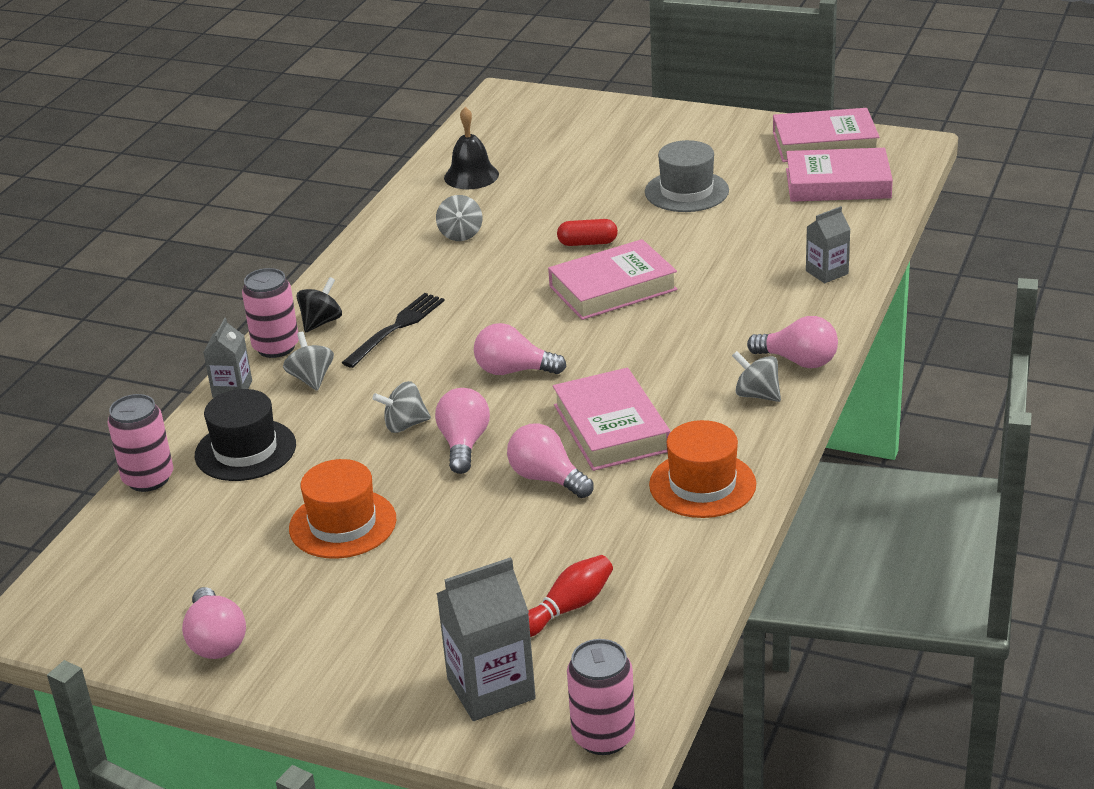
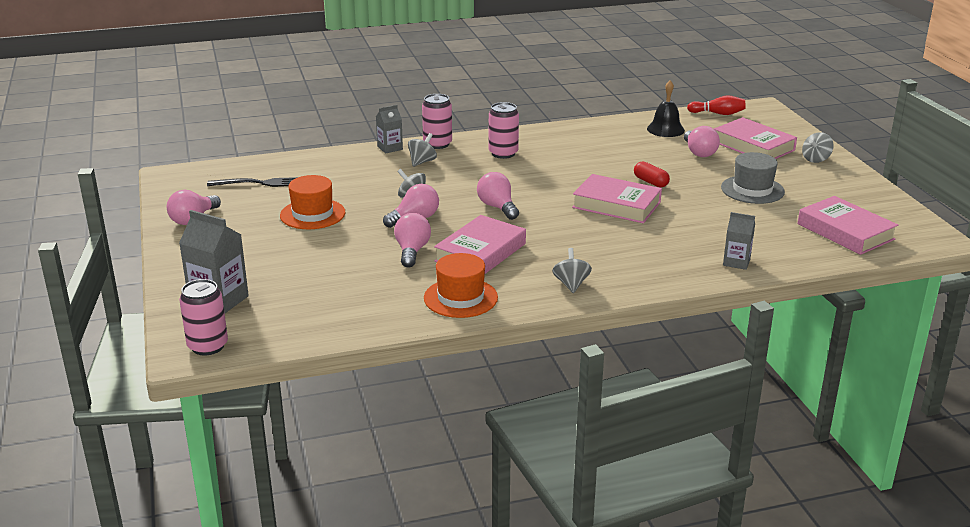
camera: 50 degrees right, 5 degrees down
(148, 479) = (297, 158): pink can -> pink can (503, 153)
(245, 450) = (345, 170): black hat -> none
(321, 322) = (473, 146): black spinning top -> none
(396, 327) = (494, 164): black fork -> black fork (261, 183)
(460, 234) = (604, 147): grey spinning top -> grey spinning top (816, 159)
(568, 608) = (306, 297): red bowling pin -> red bowling pin (718, 113)
(798, 361) = (625, 285): pink light bulb -> pink light bulb (699, 152)
(824, 143) = (885, 211): pink book -> pink book (753, 146)

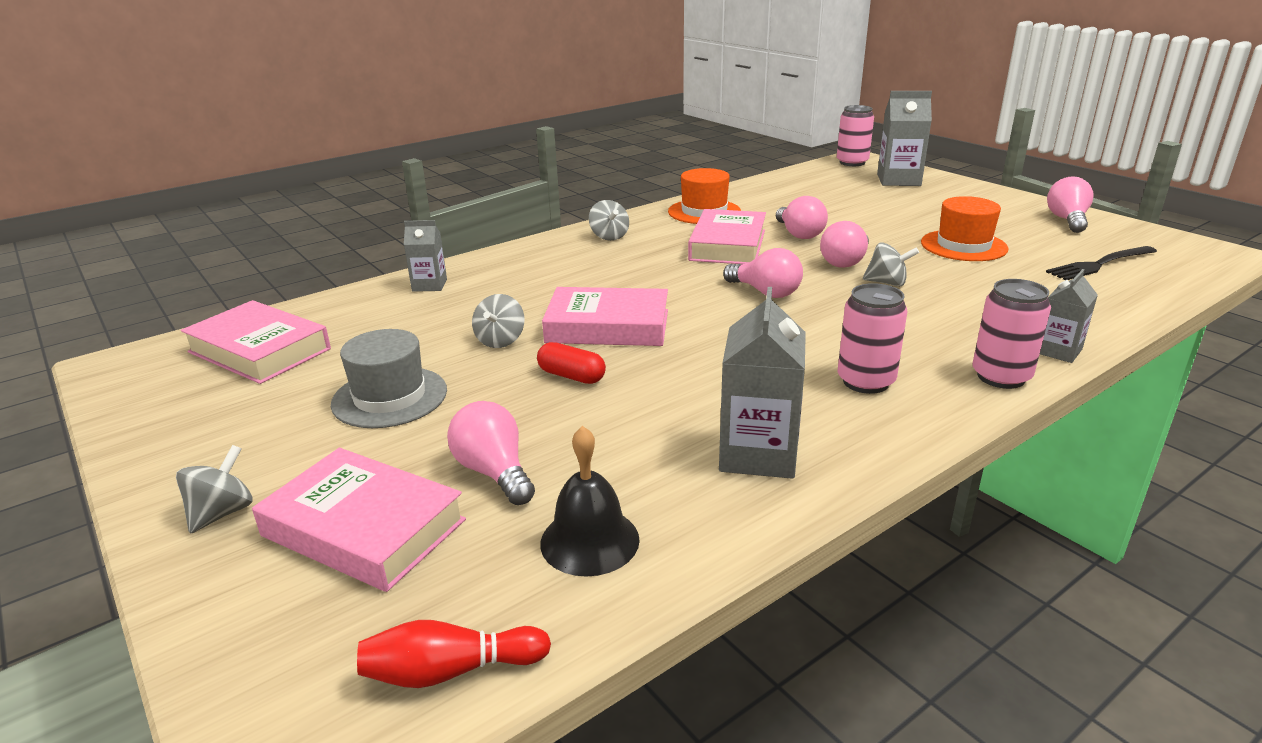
camera: 160 degrees right, 0 degrees up
(422, 162) = (965, 337): grey spinning top -> grey spinning top (500, 341)
(582, 139) = (758, 454): none -> grey carton

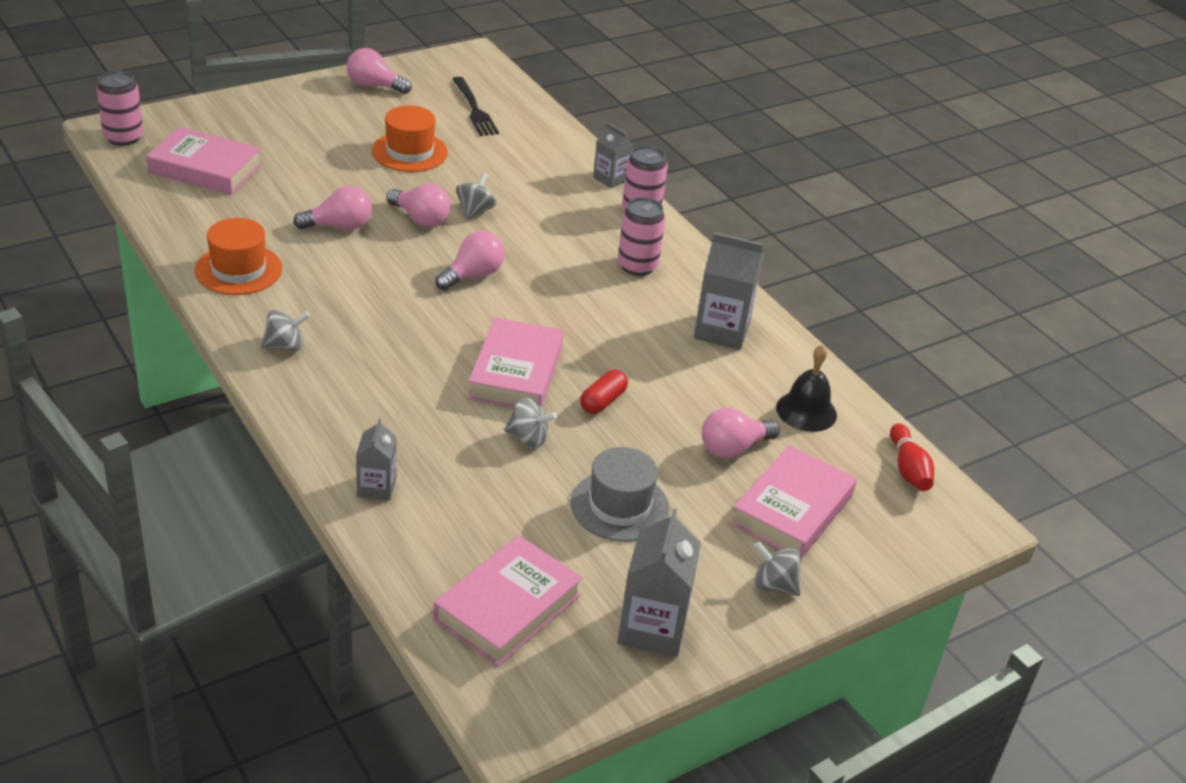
camera: 90 degrees left, 10 degrees up
(727, 245) = (349, 273): pink book -> pink book (205, 168)
(898, 180) = (208, 129): grey carton -> grey carton (652, 628)

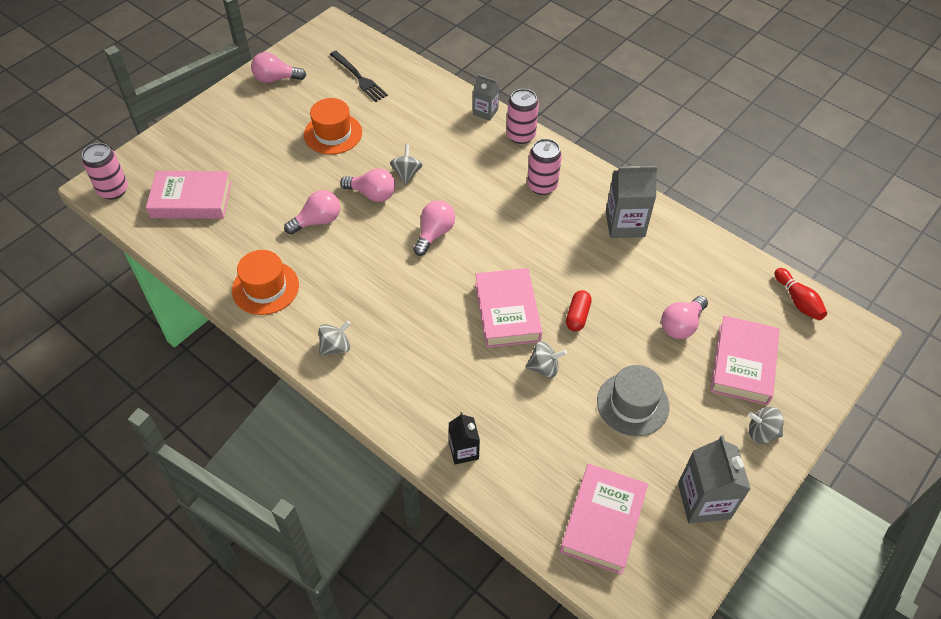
camera: 15 degrees left, 15 degrees up
(376, 487) = (463, 451): grey carton -> black carton
(806, 411) = (712, 275): black bell -> none

